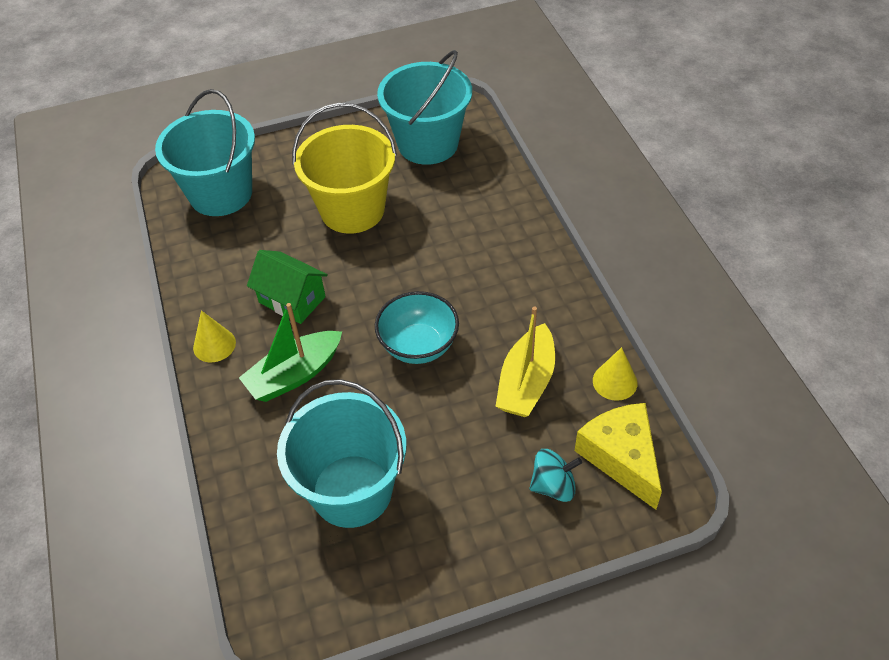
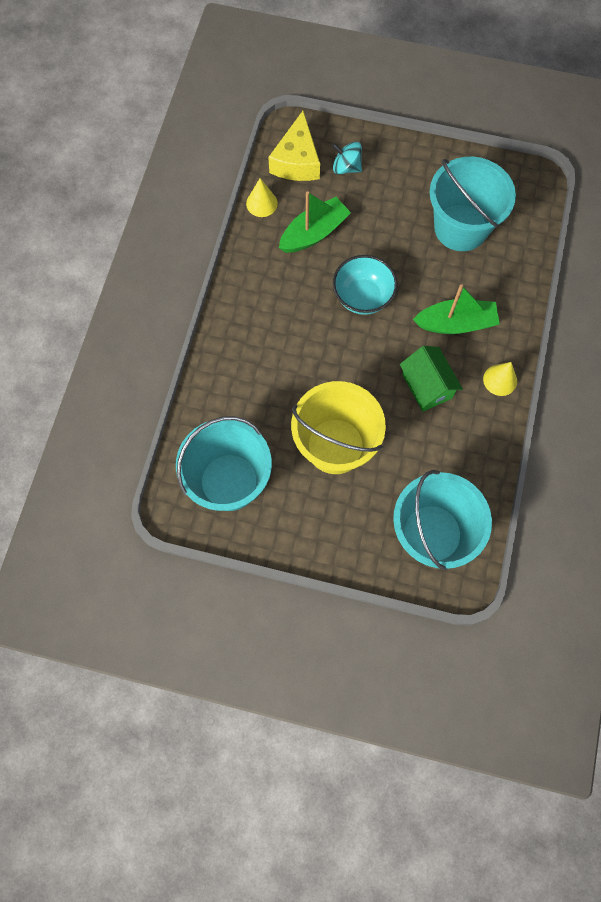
camera: 150 degrees left, 20 degrees up
(526, 382) = (314, 233): yellow boat -> green boat

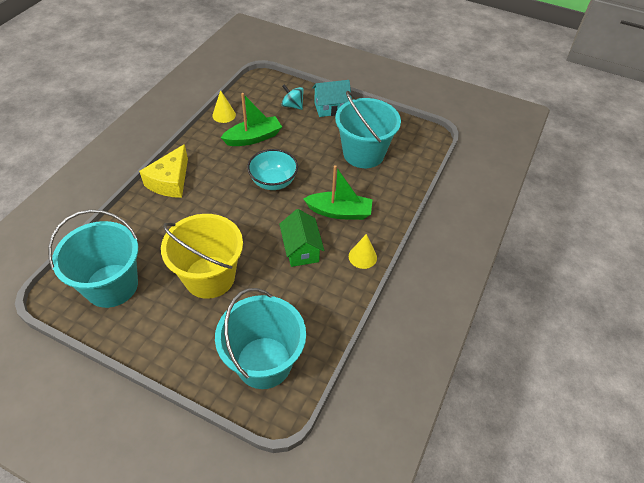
camera: 10 degrees right, 20 degrees down
(297, 161) = (259, 96): yellow cheese -> yellow cheese (170, 181)
(398, 160) = (331, 108): none -> turquoise house

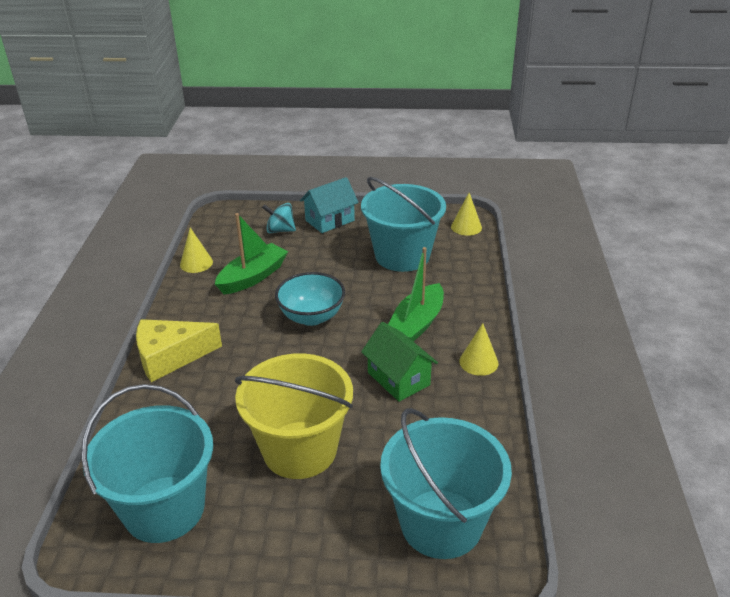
camera: 20 degrees left, 15 degrees down
(170, 181) = (170, 357): yellow cheese -> yellow cheese turned 75 degrees clockwise
(339, 212) = (417, 324): green boat -> green boat turned 135 degrees clockwise
(425, 144) = (466, 227): none -> yellow cone

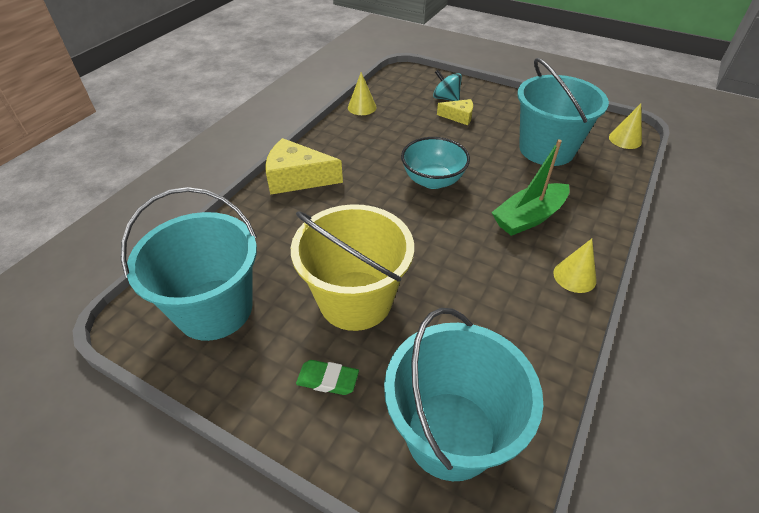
camera: 25 degrees right, 10 degrees up
(253, 277) = (401, 131): green boat -> none
(303, 246) = (459, 117): none -> yellow cheese
(314, 525) = (327, 380): none -> green eraser
(330, 220) = (494, 101): turquoise house -> none
(398, 379) = (483, 265): green house -> none

